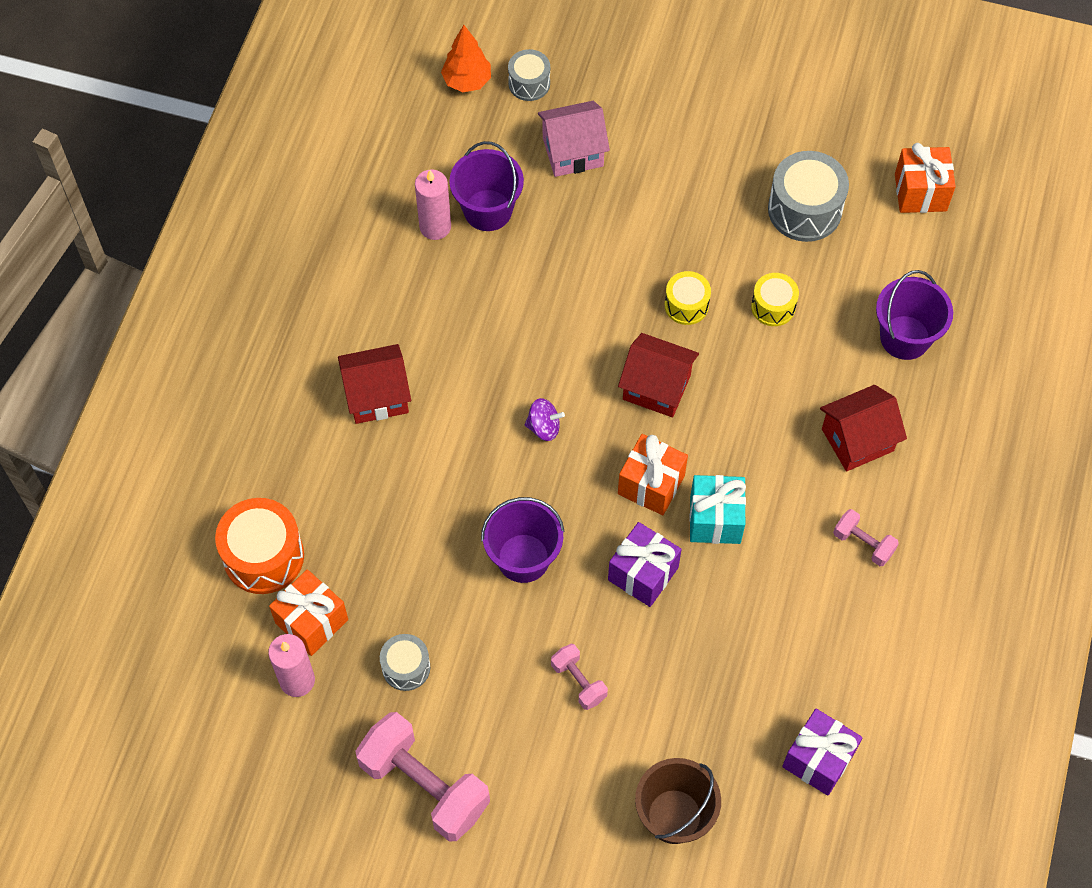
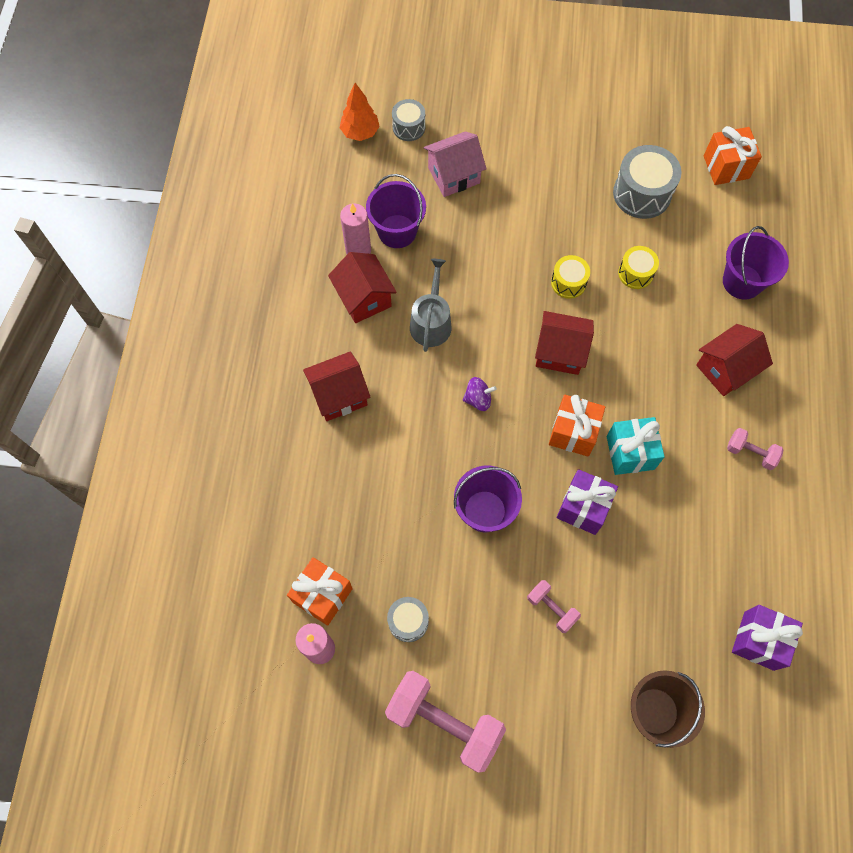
camera: 10 degrees left, 5 degrees up
(263, 556) = (272, 546): orange drum -> none
(430, 285) = (364, 298): none -> red house
(506, 326) = (431, 322): none -> grey watering can

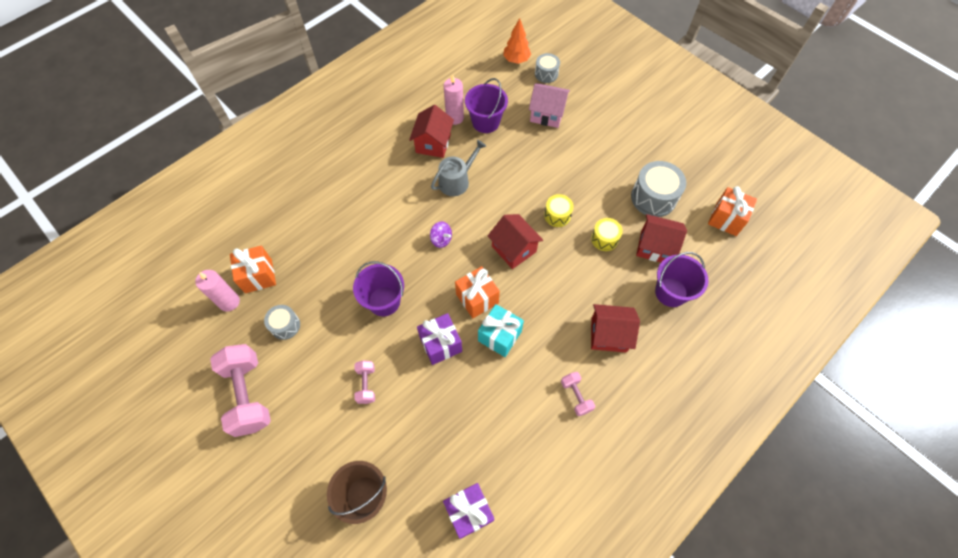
camera: 40 degrees right, 5 degrees down
(339, 395) = (370, 182): red house -> red house (655, 247)

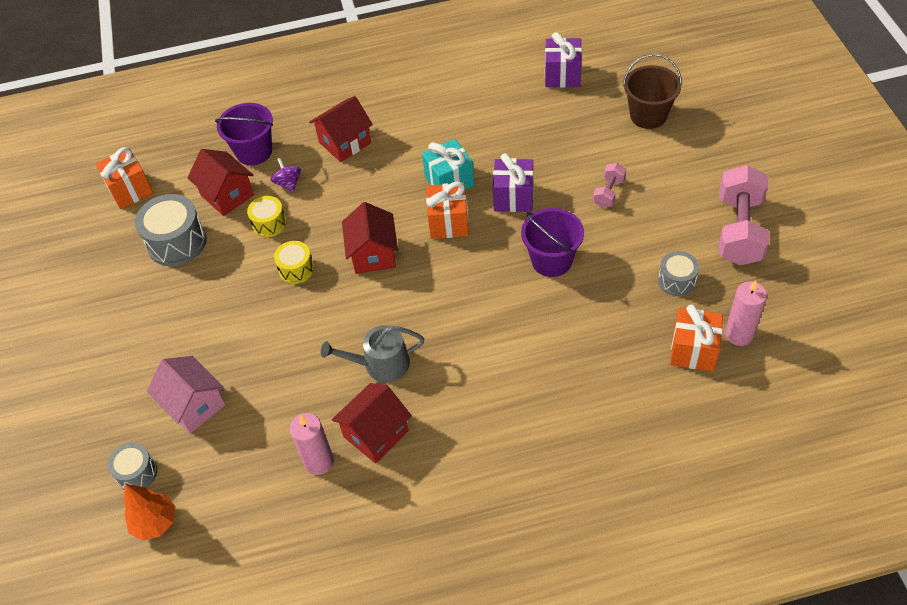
camera: 145 degrees left, 10 degrees down
(441, 239) = (447, 299): purple spinning top -> purple spinning top (288, 183)
(485, 122) = (282, 433): purple bucket -> none
(576, 396) = (414, 112): pink dumbbell -> none
(608, 335) = (345, 142): red house -> red house turned 75 degrees counterclockwise

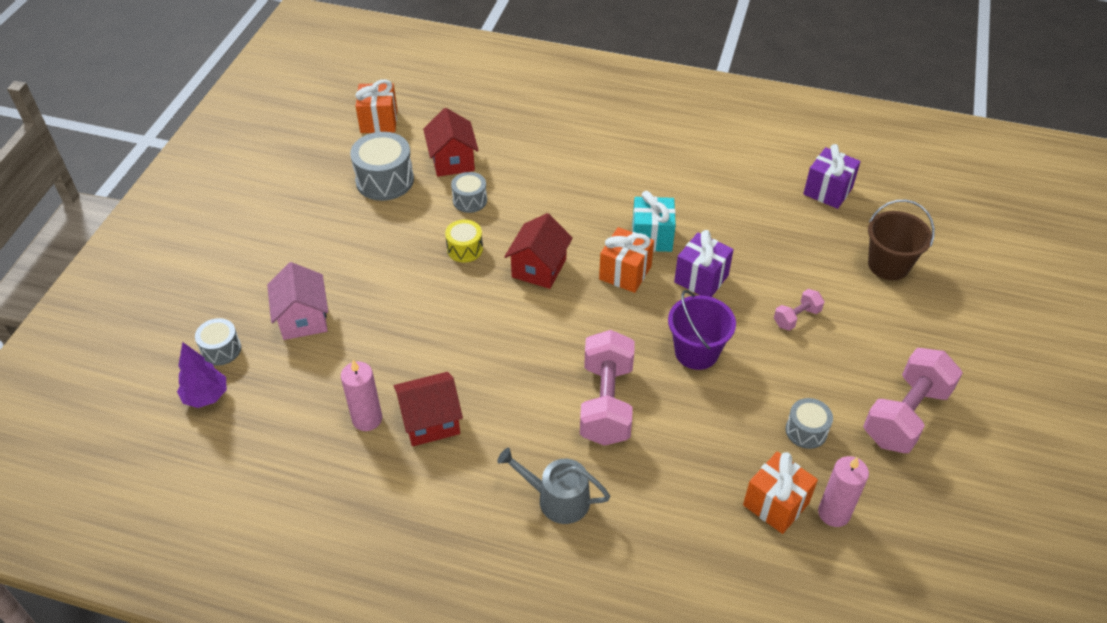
camera: 25 degrees right, 5 degrees down
(155, 522) = (206, 397): orange tree -> purple tree
(254, 152) = (500, 135): purple bucket -> none
(269, 224) = (470, 200): yellow drum -> grey drum
(288, 183) = (510, 174): purple spinning top -> none
(345, 142) = (583, 162): red house -> none
(381, 364) = (477, 365): grey watering can -> grey watering can (557, 499)
(510, 340) = (606, 403): none -> pink dumbbell

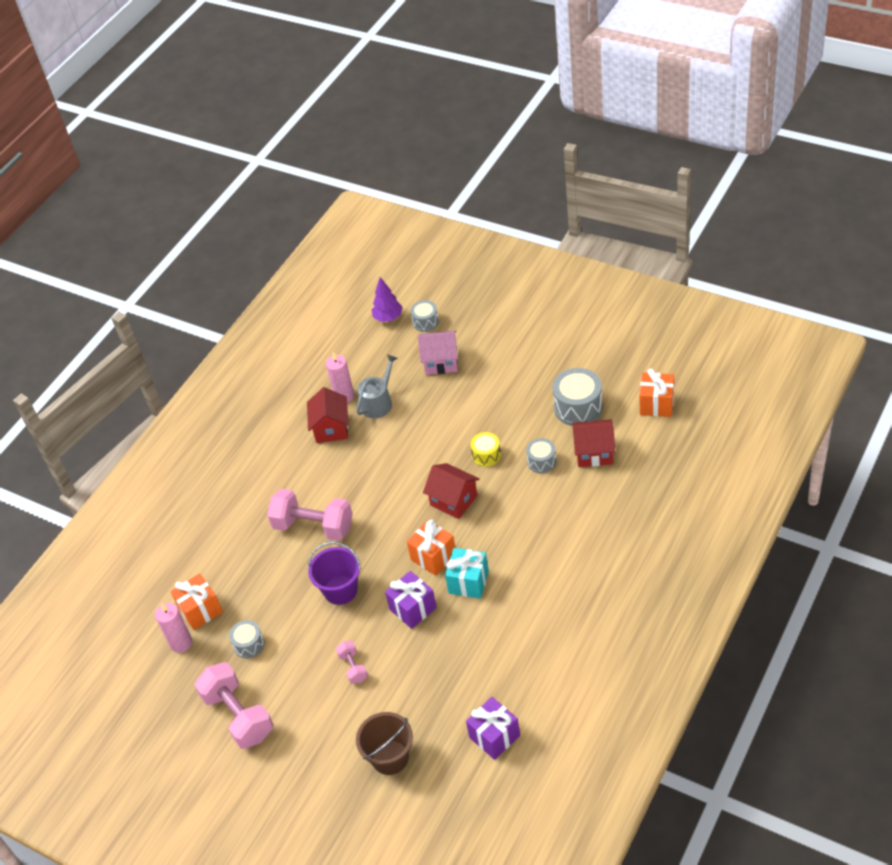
camera: 110 degrees right, 0 degrees up
(557, 499) = (249, 490): grey watering can -> grey watering can (378, 402)

